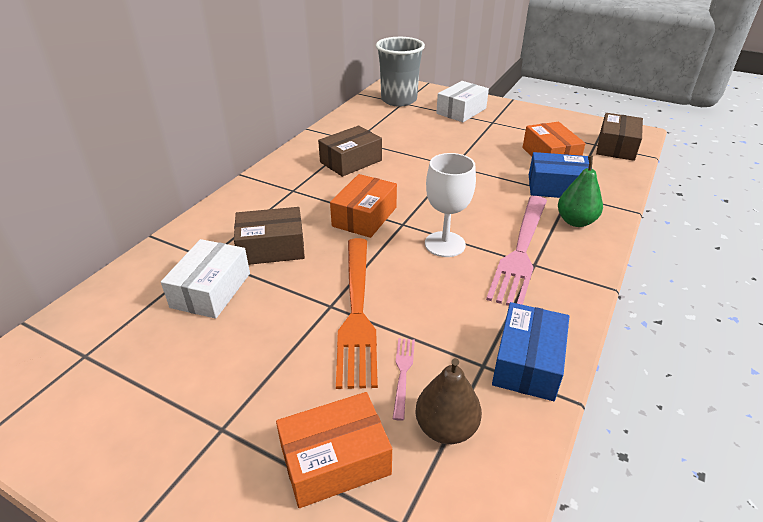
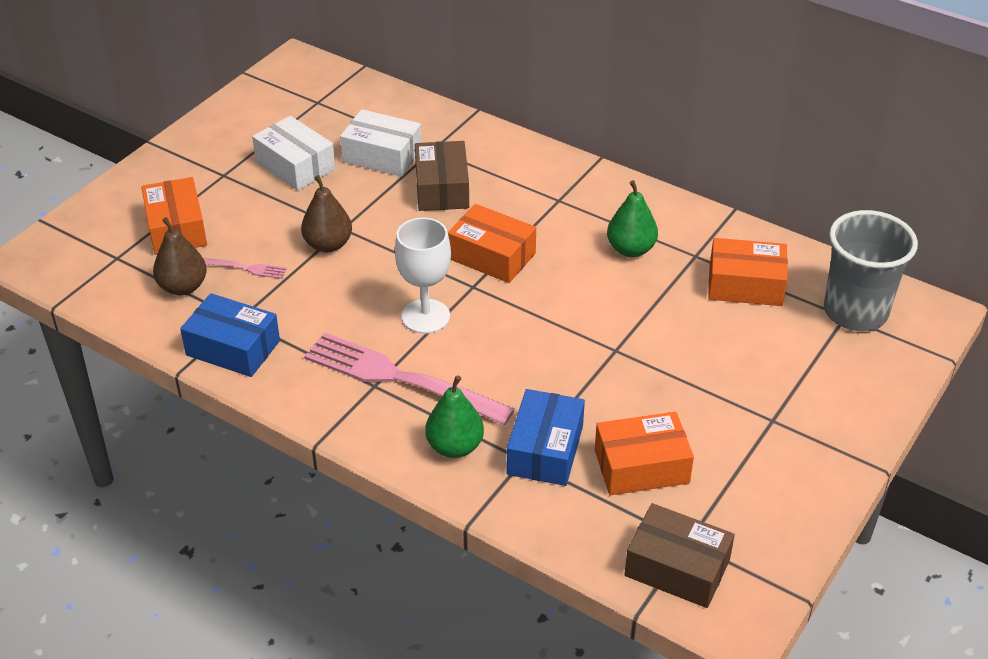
camera: 95 degrees right, 5 degrees up
(351, 161) = (631, 249): brown box -> green pear
(357, 312) = (328, 244): orange fork -> brown pear
(381, 126) = (745, 285): none -> orange box
(461, 111) = (816, 386): white box -> white box (295, 165)

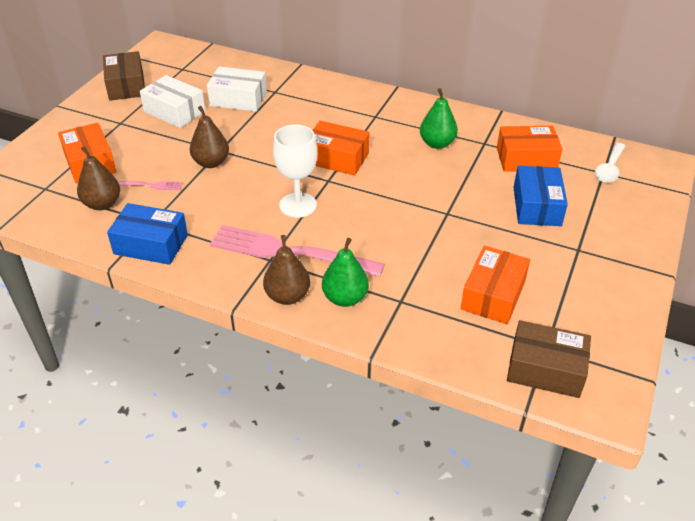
camera: 10 degrees left, 0 degrees up
(385, 435) = (287, 296): none -> brown pear
(442, 188) = (288, 117): brown box -> brown box (126, 86)
(545, 450) = (416, 292): blue box -> blue box (537, 206)
(641, 466) = (493, 295): orange box -> orange box turned 45 degrees counterclockwise
(855, 312) = (609, 169): grey cup -> white spoon

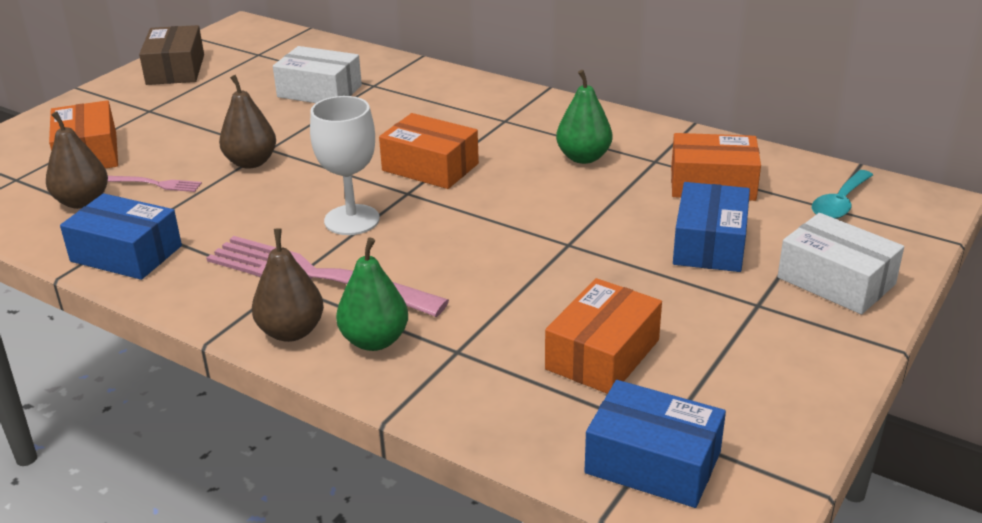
camera: 10 degrees right, 10 degrees down
(174, 111) = (227, 101): white box -> white box (836, 281)
(545, 369) = (653, 462): brown box -> blue box
(609, 169) = (840, 203): white spoon -> turquoise spoon

